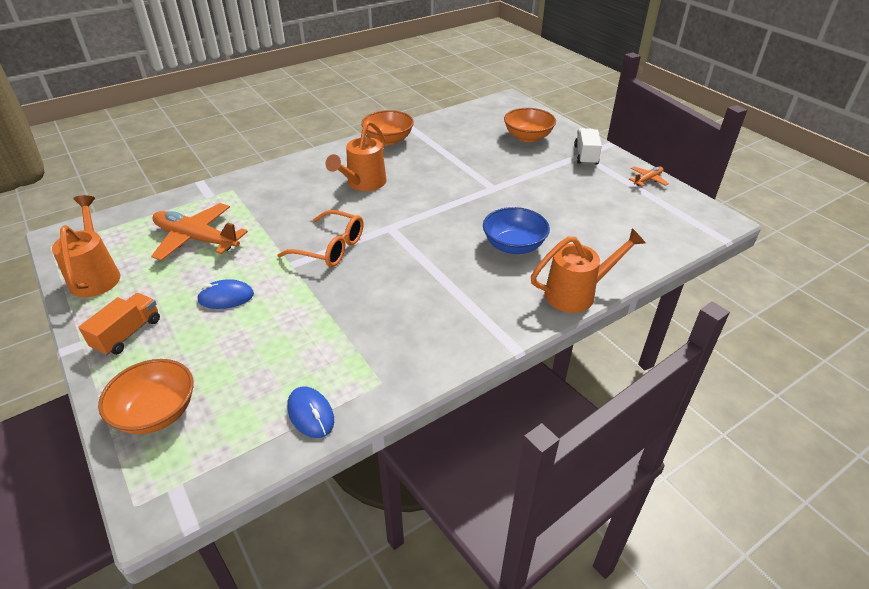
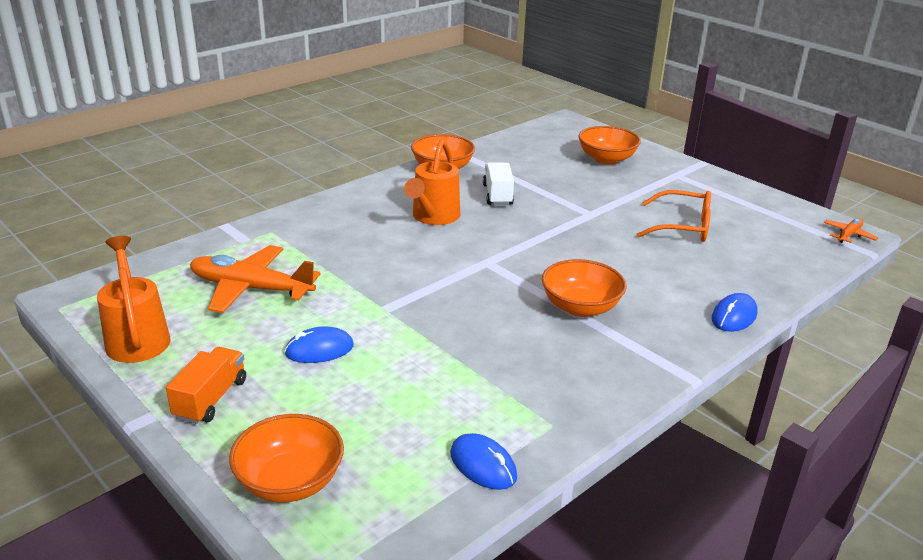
camera: 10 degrees left, 10 degrees down
(331, 248) = (425, 288): orange glasses -> orange glasses (683, 227)
(449, 275) = (580, 307): none -> orange bowl
(514, 246) = (641, 272): blue bowl -> none
(577, 293) = (734, 316): orange watering can -> blue mouse
(585, 155) = (681, 175): white truck -> white truck (497, 195)
(647, 180) = (760, 197): orange plane -> orange plane (848, 235)

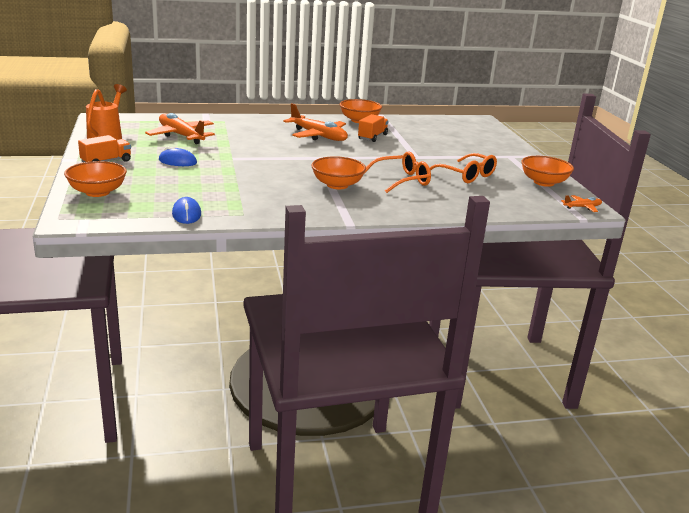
camera: 30 degrees right, 5 degrees down
(433, 217) = (318, 136): orange watering can -> orange plane
(497, 195) = (372, 137): white truck -> orange truck
(606, 159) = (474, 139): orange bowl -> orange bowl (543, 182)
(634, 265) = (402, 180): none -> orange glasses
(734, 316) = (424, 213): blue mouse -> none

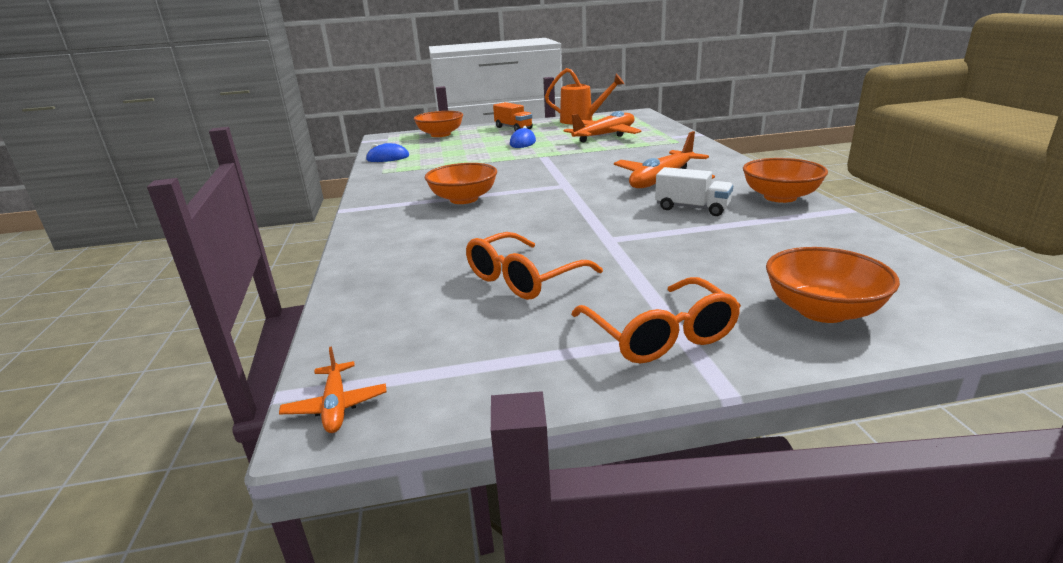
camera: 95 degrees right, 0 degrees up
(372, 137) = (692, 208): orange truck -> white truck
(402, 180) = (487, 231): orange glasses -> orange glasses (660, 335)
(543, 182) = (500, 366): orange bowl -> orange bowl (822, 310)

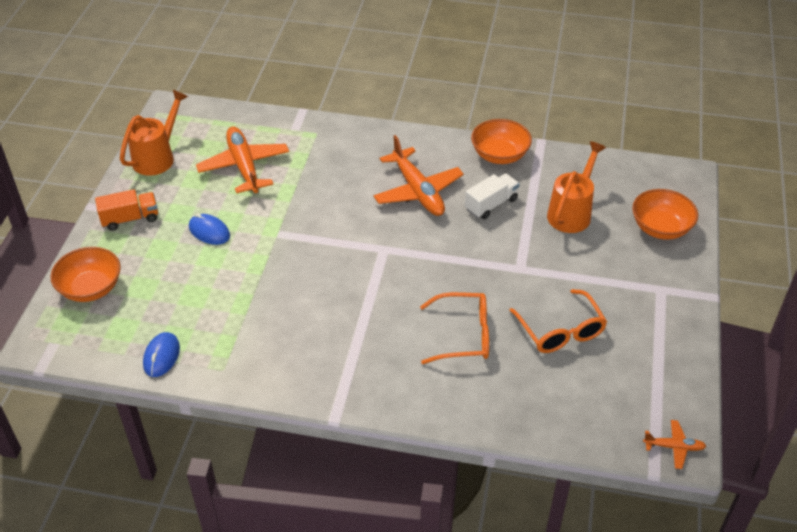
camera: 70 degrees left, 20 degrees up
(464, 199) = (371, 323): orange bowl -> none
(660, 335) = (658, 297): orange glasses -> orange glasses (464, 335)
(749, 247) = (572, 212): none -> orange watering can

